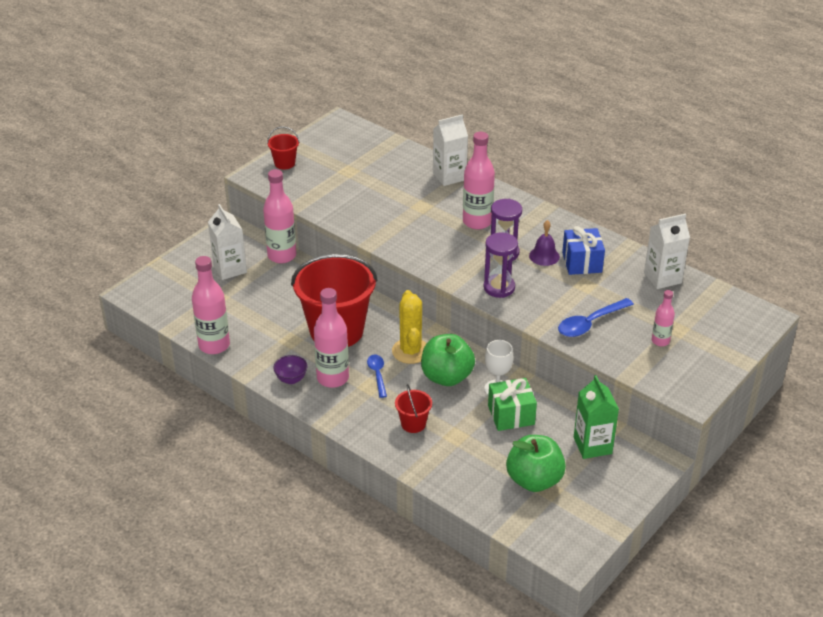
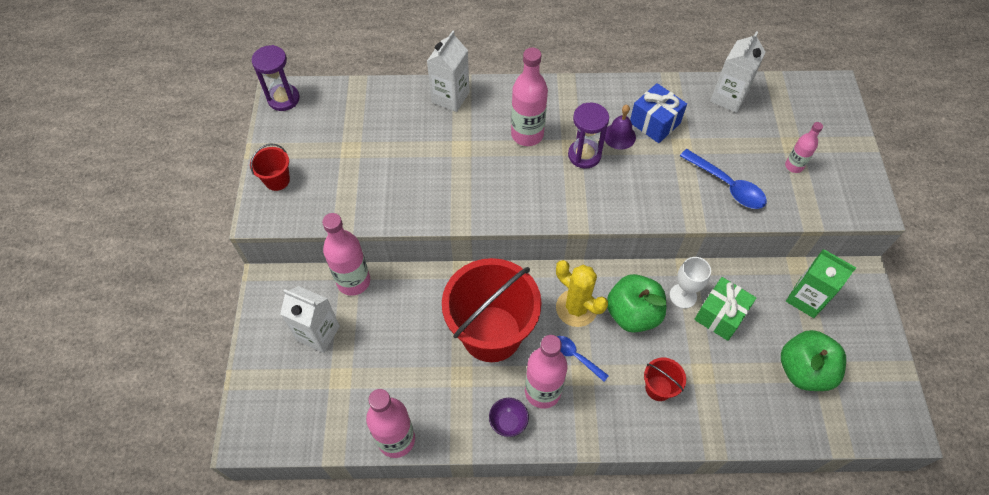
camera: 40 degrees left, 20 degrees up
(499, 287) = (620, 197): purple hourglass -> purple hourglass (283, 99)
(590, 323) = (727, 185): blue spoon -> blue spoon turned 60 degrees counterclockwise

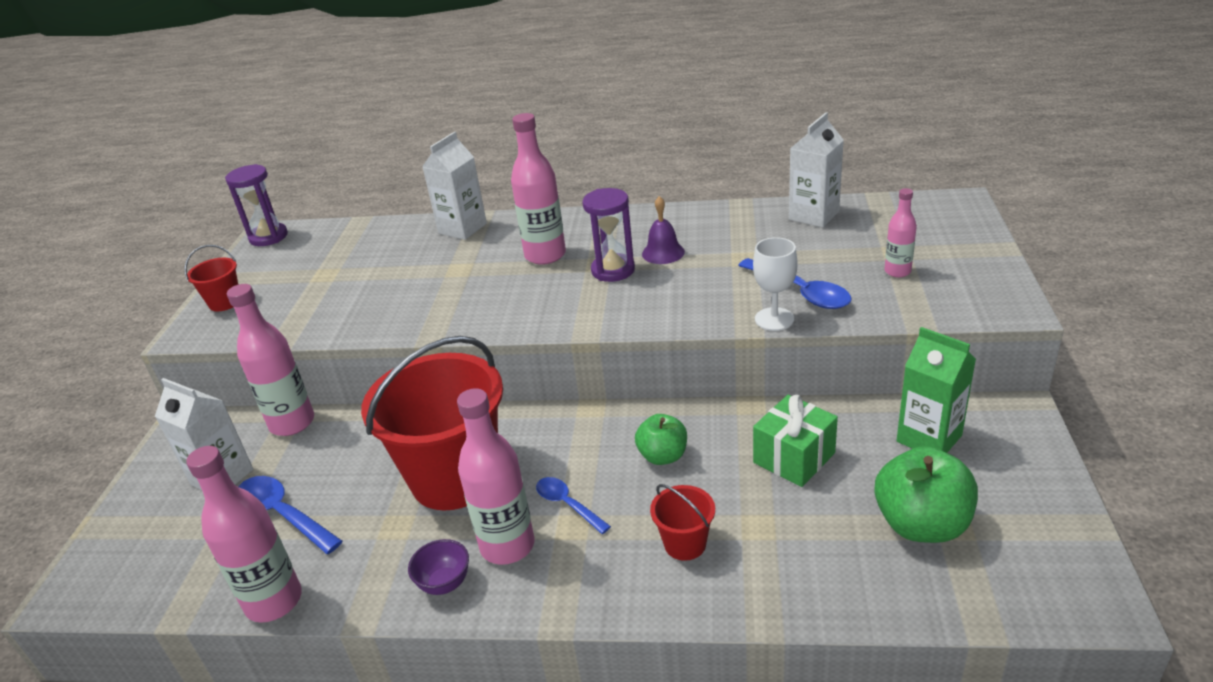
camera: 10 degrees right, 25 degrees down
(376, 367) = (283, 514): none -> blue spoon
(576, 308) = (582, 450): yellow cactus -> none
(632, 314) = (663, 456): green apple -> green apple, size x0.61
(655, 123) = (712, 240): blue gift -> none
(683, 296) = (740, 436): white goblet -> white goblet (774, 319)

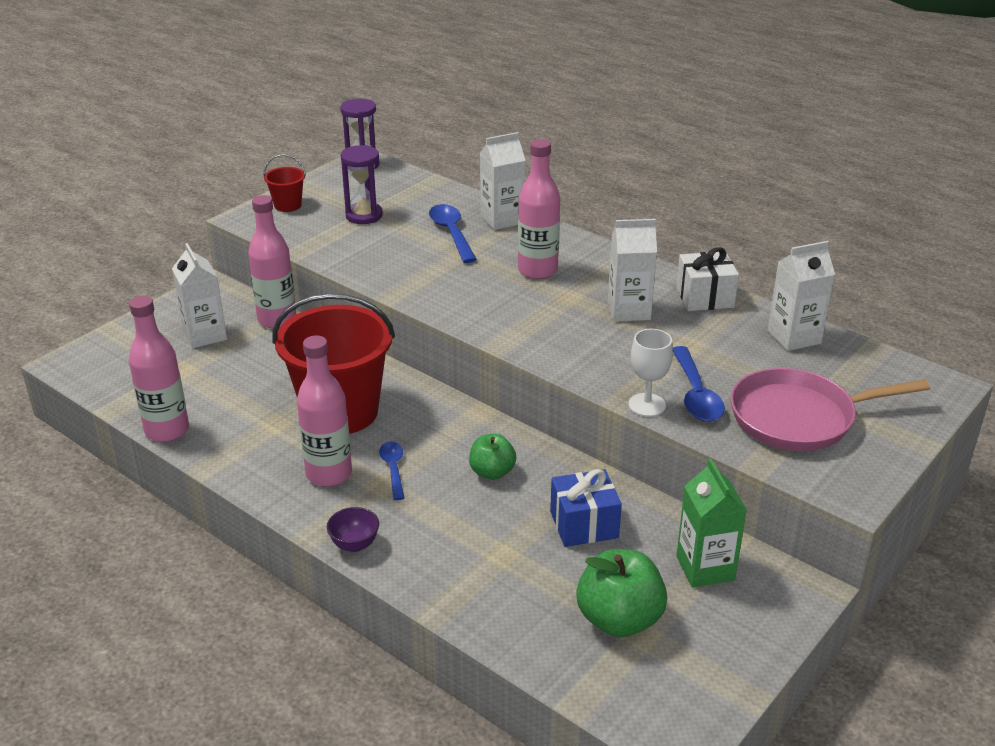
camera: 30 degrees right, 0 degrees up
(283, 514) = (218, 379): blue spoon -> blue spoon (451, 233)
(445, 583) = (269, 475): purple bowl -> purple bowl (354, 544)
(613, 270) = (573, 307): purple hourglass -> purple hourglass (364, 215)
(663, 252) = (629, 310): purple bell -> white carton
(685, 544) = (440, 537): red bucket -> none
(710, 216) = (704, 297): none -> white gift
(794, 458) = (584, 524): green gift -> blue gift
(897, 271) = (799, 417): pink bottle -> pink pan

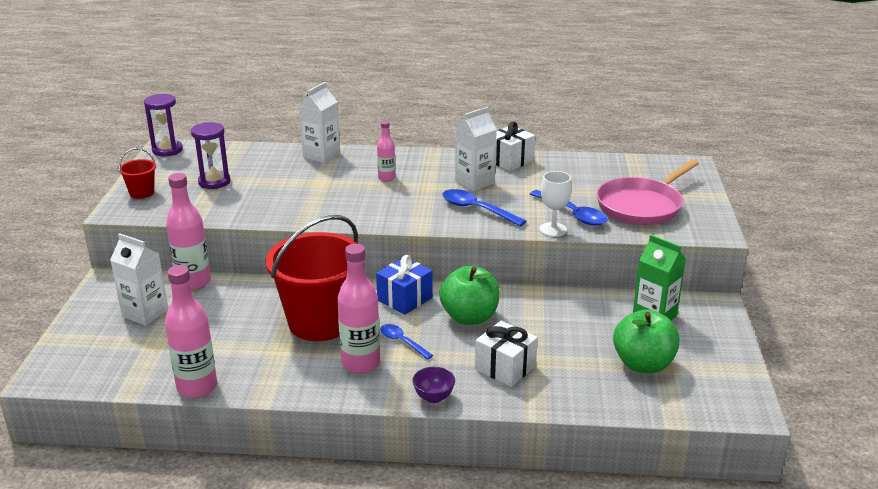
camera: 35 degrees left, 5 degrees down
(451, 233) = (296, 174): blue spoon -> blue spoon (476, 209)
(462, 547) = (505, 367): none -> white gift
(492, 472) = (469, 317): green apple -> green apple, size x1.63
(537, 270) = (386, 178): pink bottle -> pink bottle, size x0.55
(584, 524) = (561, 322): blue gift -> blue gift (405, 299)
(794, 337) = (586, 165): white carton -> none

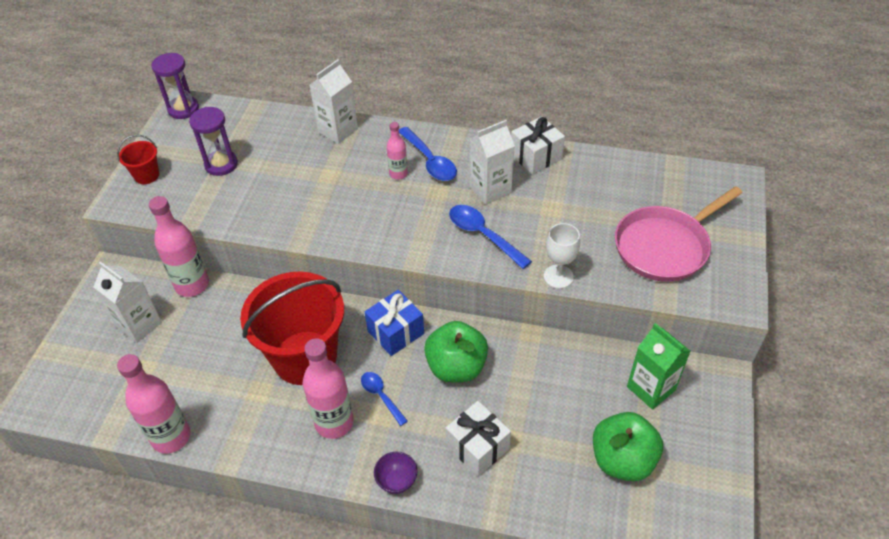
camera: 10 degrees right, 20 degrees up
(573, 214) = (585, 253): blue spoon -> blue spoon (430, 161)

